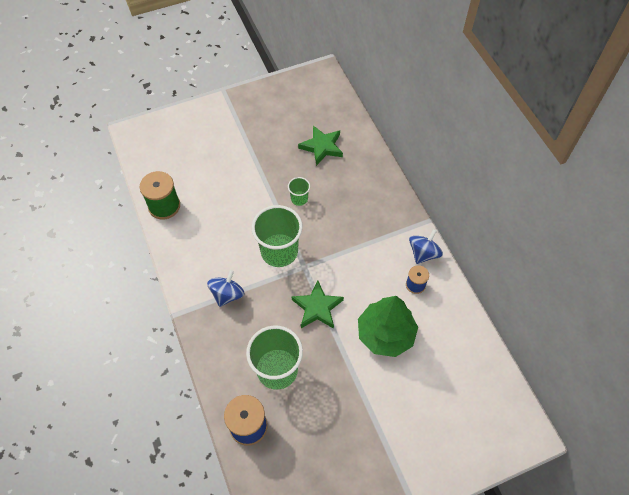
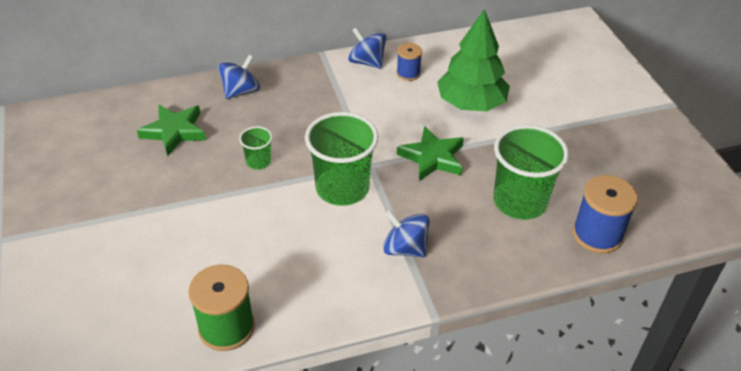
camera: 85 degrees left, 15 degrees down
(371, 176) = (240, 91): none -> blue spinning top

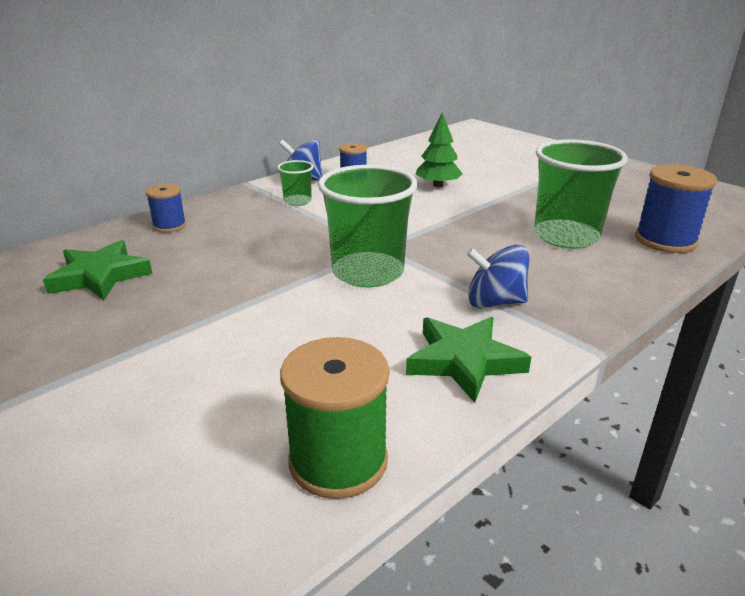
camera: 25 degrees left, 15 degrees down
(240, 91) = (169, 226): blue spinning top -> blue spool
(258, 161) = (240, 275): green cup -> green cup (297, 201)
(432, 157) = (442, 227): green star -> green star (464, 361)
(471, 103) = (438, 185): green tree -> green tree, size x0.58

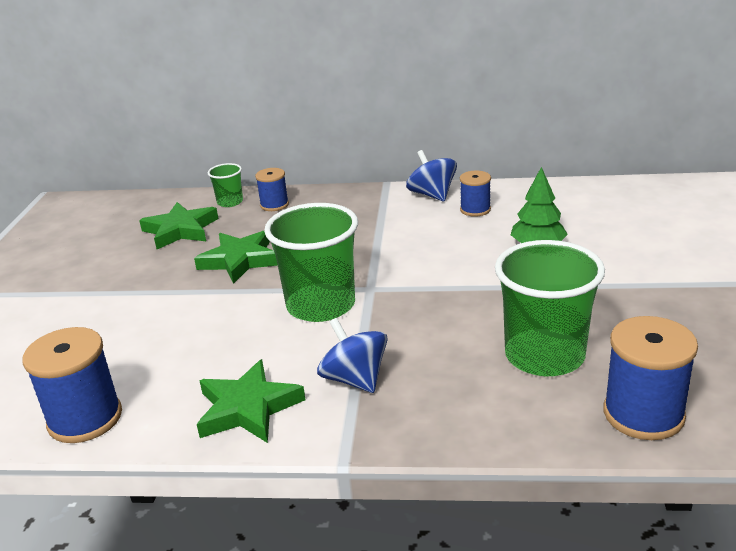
camera: 50 degrees right, 0 degrees up
(223, 273) = (240, 260): none -> green star
(297, 201) = (390, 216): green cup -> green cup (230, 202)
(338, 461) = (85, 418): green spool -> blue spool

